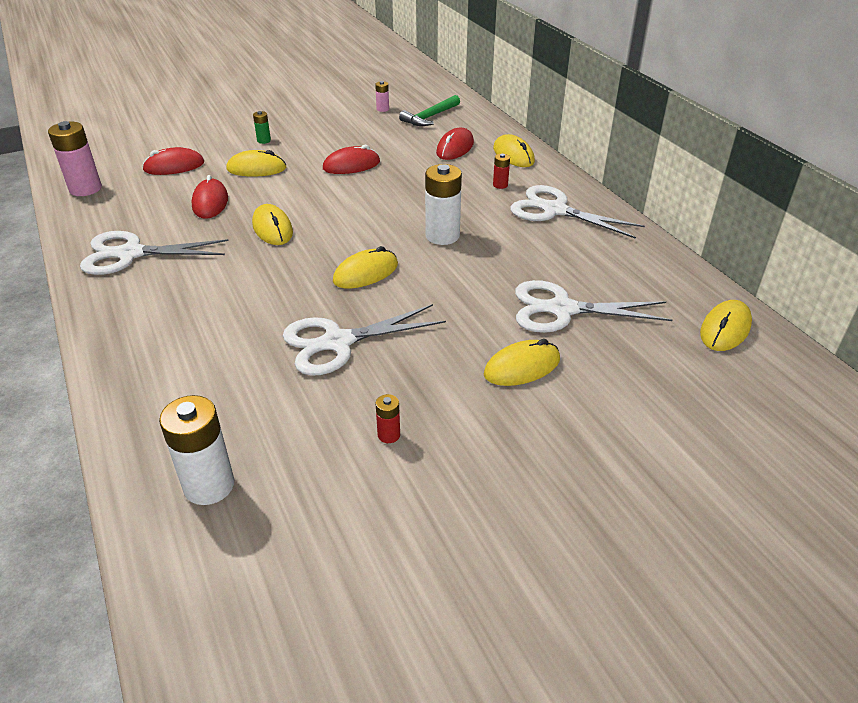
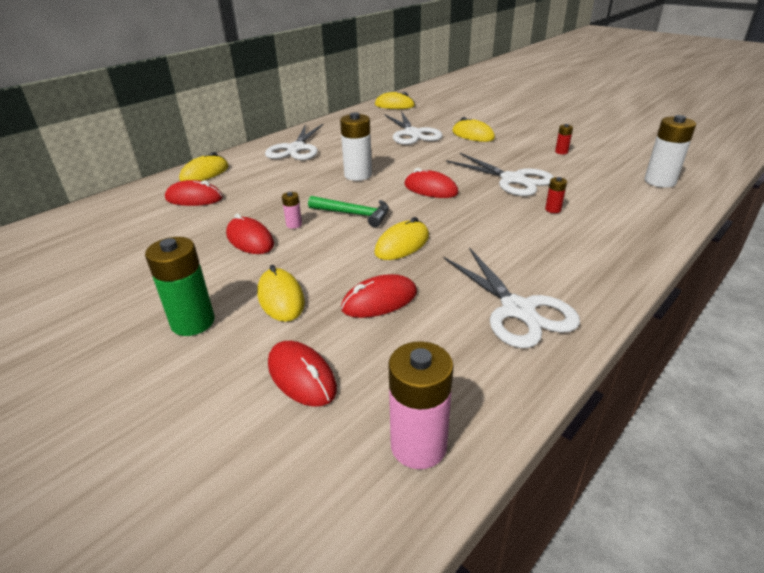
camera: 110 degrees left, 5 degrees down
(264, 140) = (193, 322): green battery -> green battery, size x2.06
(365, 273) = (430, 189): yellow mouse -> red mouse
(382, 109) = (81, 259): pink battery -> pink battery (294, 224)
(430, 117) = (112, 225): green hammer -> green hammer (354, 214)
(500, 185) = (264, 170): red battery -> red battery (553, 209)

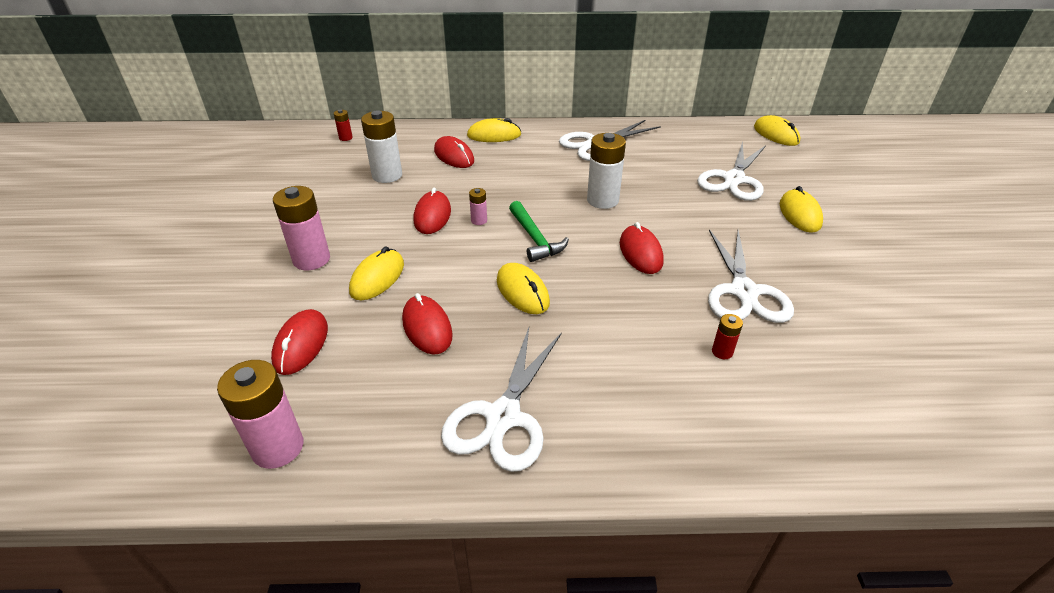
camera: 45 degrees right, 5 degrees up
(193, 322) = (311, 259): green battery -> pink battery
(379, 301) = (427, 327): red mouse -> red mouse turned 45 degrees clockwise
(402, 244) = (522, 291): yellow mouse -> yellow mouse turned 60 degrees clockwise
(561, 152) = (873, 293): red battery -> red battery (345, 138)
(660, 181) = (938, 410): white battery -> white battery (387, 175)

